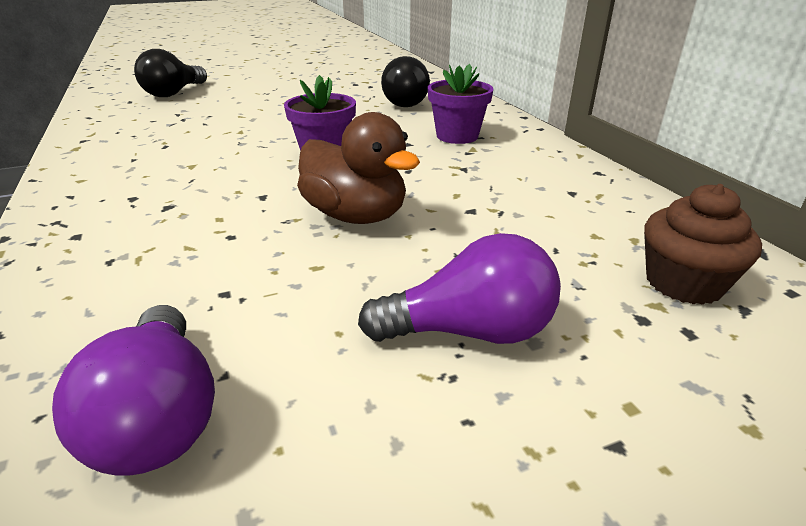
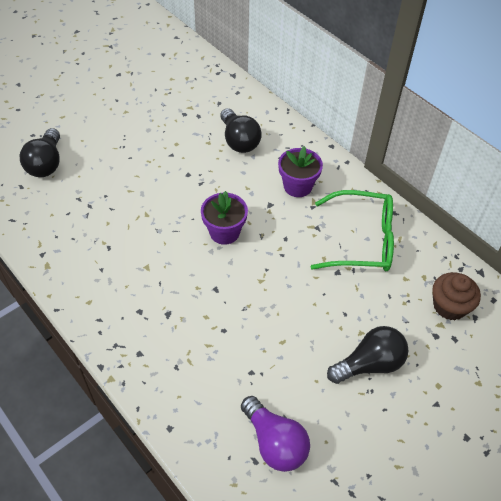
camera: 20 degrees left, 20 degrees up
(356, 216) = (279, 294): brown duck -> none
(469, 331) = (369, 364): purple light bulb -> black light bulb
(529, 187) = (361, 240): none -> green glasses

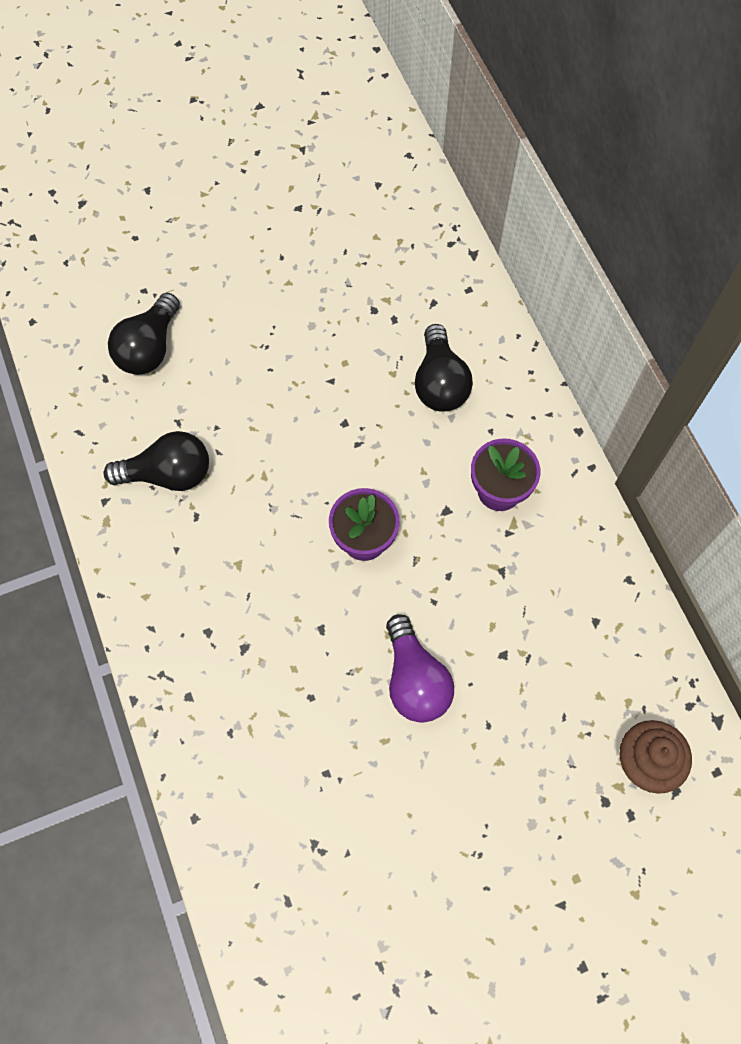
camera: 20 degrees right, 15 degrees up
(274, 442) = (322, 885): purple light bulb -> purple light bulb (415, 679)
(361, 240) = (558, 613): green glasses -> none
(369, 364) = (492, 814): black light bulb -> black light bulb (168, 474)

